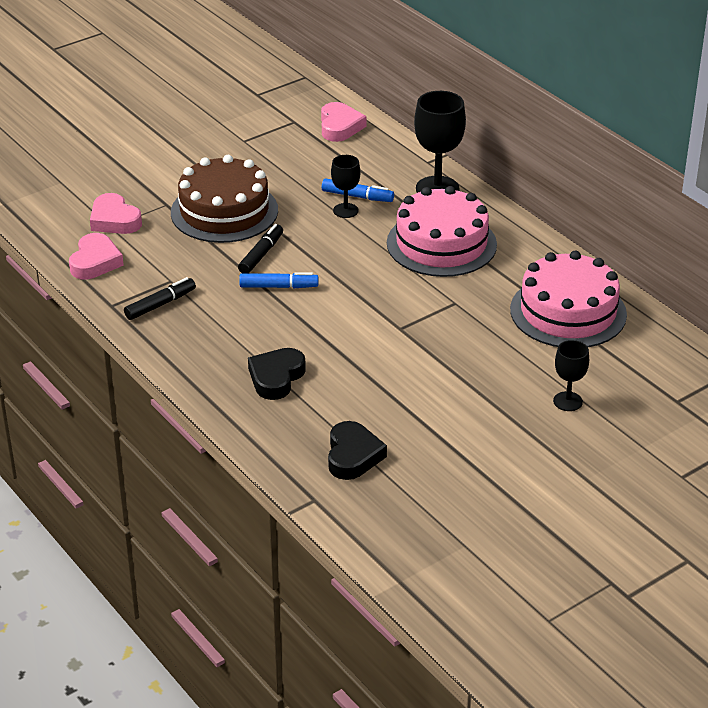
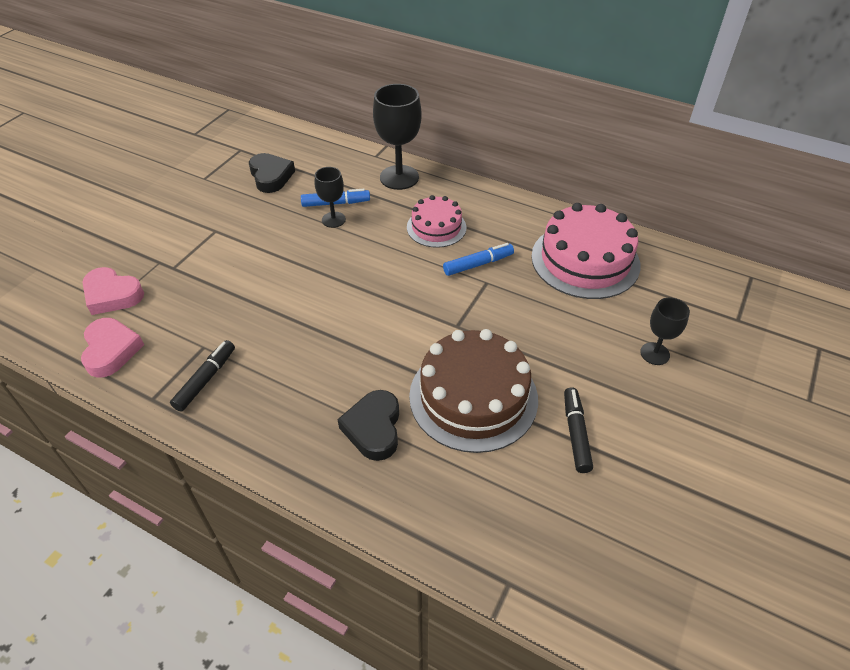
camera: 25 degrees left, 10 degrees up
(224, 211) = (221, 253): brown cake -> brown cake (473, 397)
(261, 254) = (280, 288): black marker -> black marker (575, 433)
(278, 286) = (316, 318): blue marker -> blue marker (478, 264)
(340, 127) = (283, 144): pink heart -> none
(353, 455) = (510, 501): black heart -> black heart (271, 176)
(441, 244) = (436, 227): pink cake -> pink cake, size x0.59

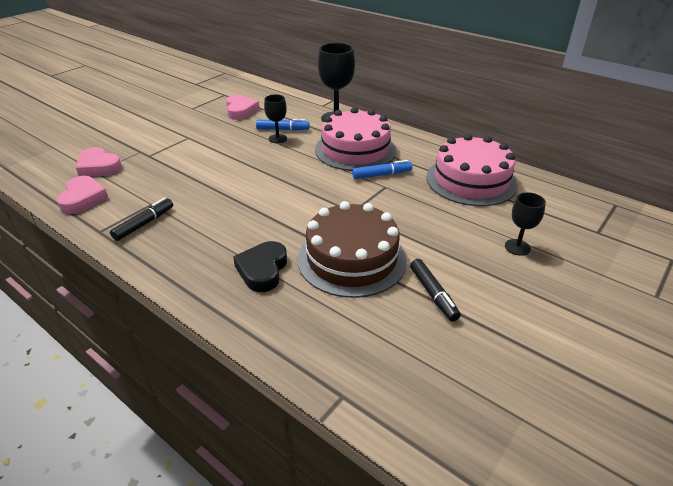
camera: 10 degrees right, 10 degrees down
(271, 176) = (240, 111): black heart -> pink heart
(436, 227) = (355, 150): pink cake -> pink cake, size x1.71
(575, 433) = (433, 294): black marker -> black marker turned 150 degrees clockwise

